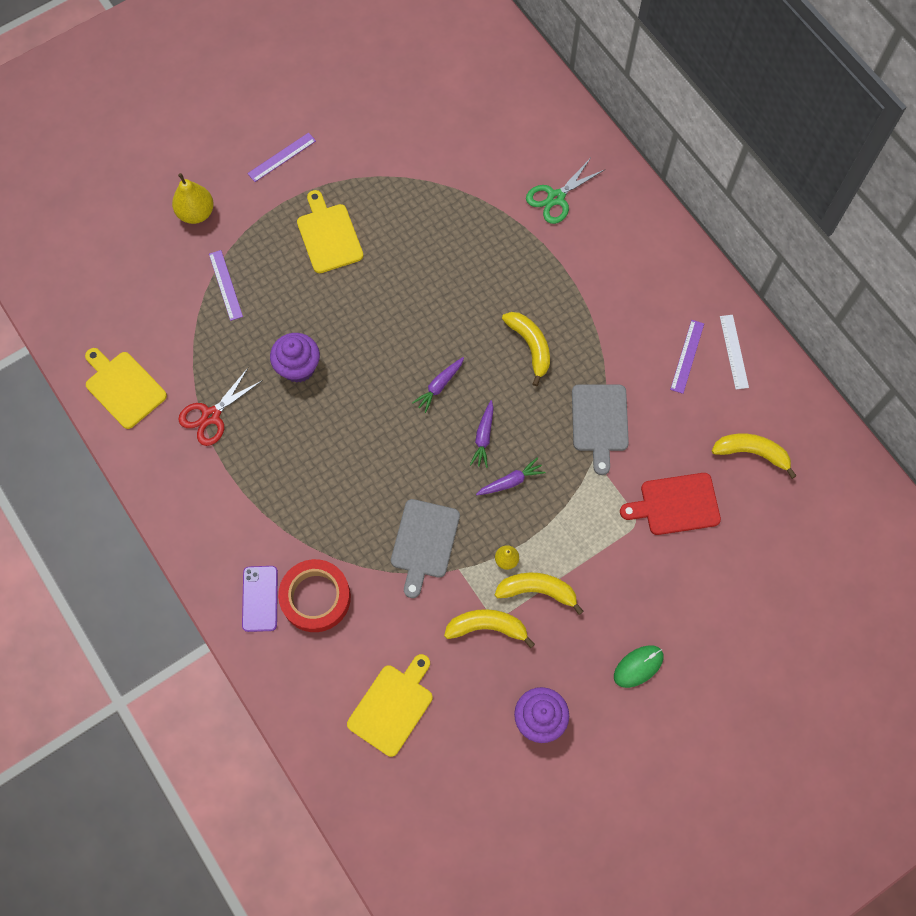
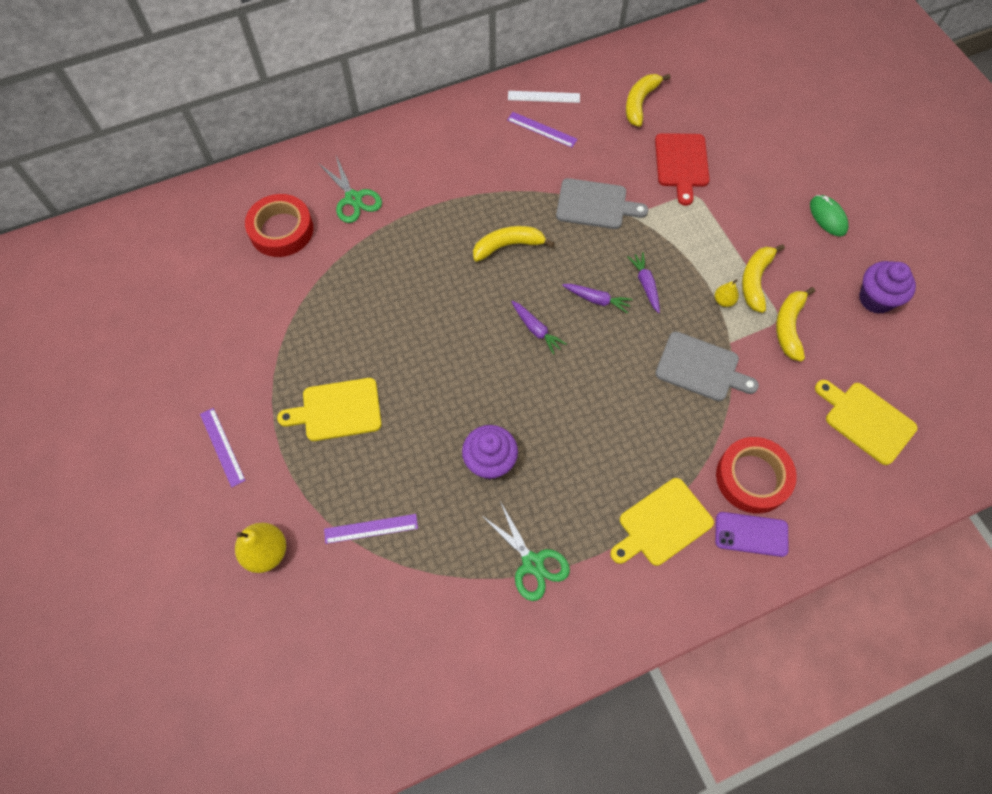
camera: 80 degrees left, 5 degrees down
(124, 387) = (479, 664): yellow cutting board -> yellow cutting board (662, 524)
(211, 416) = (532, 563): red scissors -> green scissors
(506, 146) = (281, 230): none -> red tape

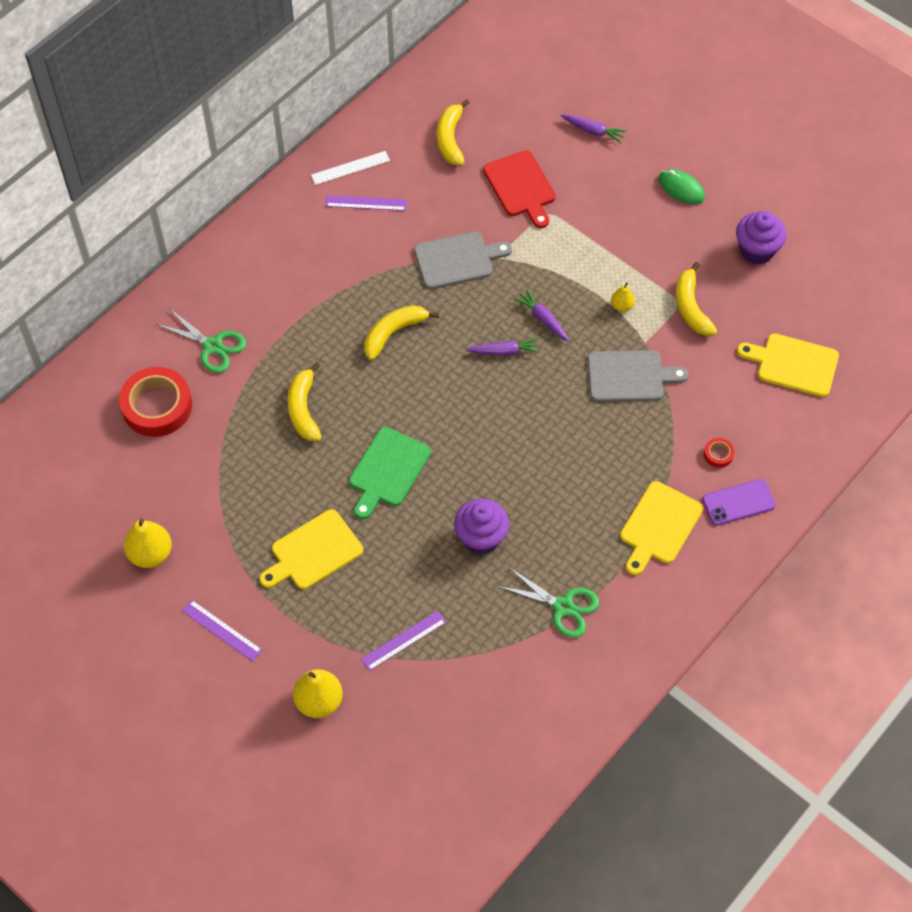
camera: 25 degrees left, 5 degrees down
(204, 353) = (150, 554): none -> yellow pear
(440, 364) = (387, 470): none -> green cutting board
(536, 330) = (462, 402): purple carrot -> purple carrot (593, 131)
(752, 477) = (718, 454): red tape -> red tape, size x0.42
(755, 281) = (642, 275): yellow banana -> yellow banana (303, 409)

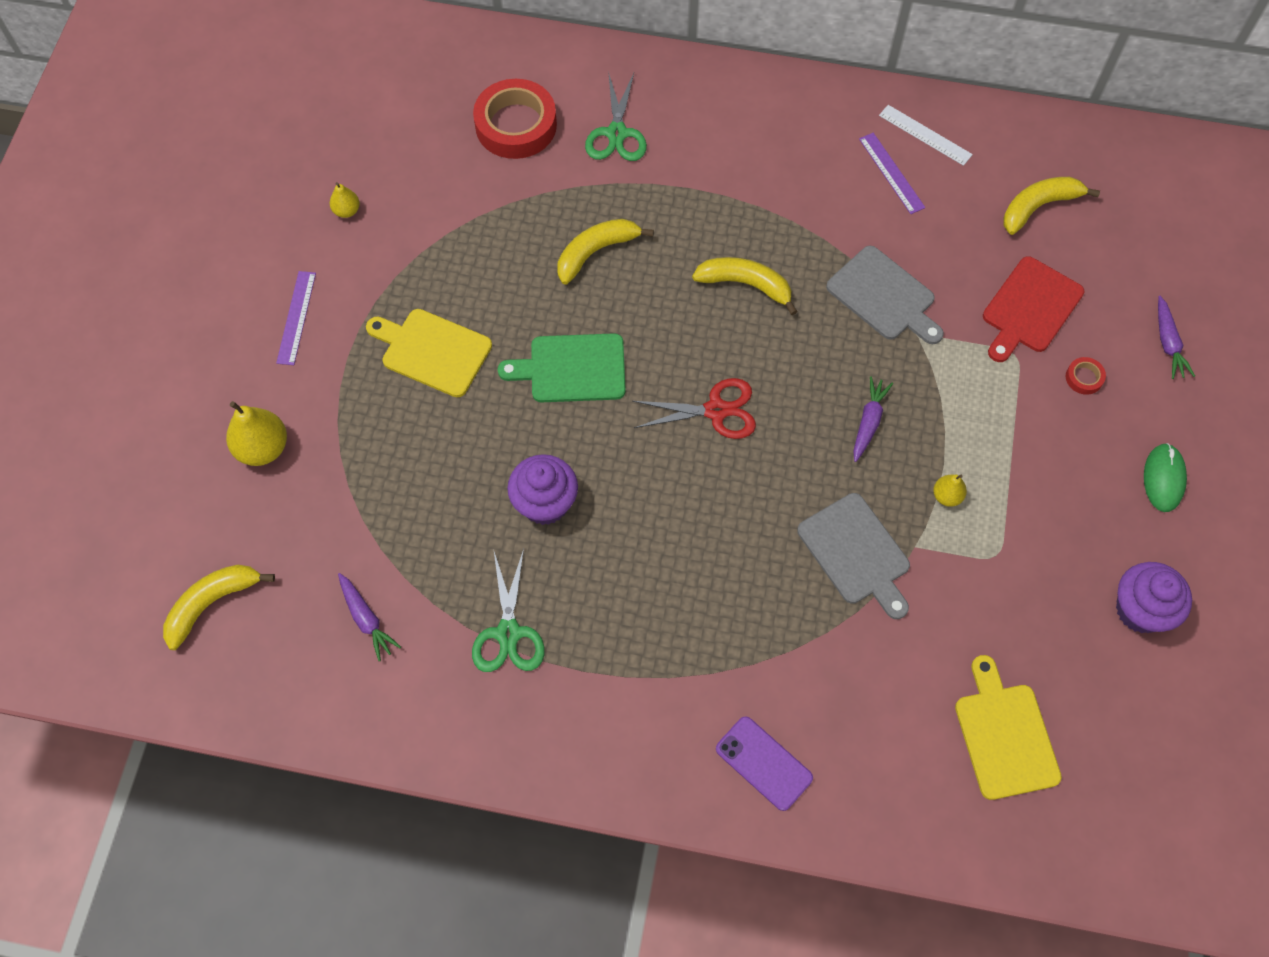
camera: 60 degrees right, 5 degrees up
(150, 554) = (347, 211): yellow pear -> yellow pear, size x0.55
(404, 640) = (376, 491): purple ruler -> none
(478, 400) = (716, 411): none -> red scissors
(504, 351) = (798, 405): purple carrot -> purple carrot (366, 619)
(659, 526) = (675, 686): yellow cutting board -> none
(691, 307) = (1001, 574): yellow banana -> yellow banana (212, 603)
(718, 454) = (816, 707): red tape -> red tape (1084, 378)

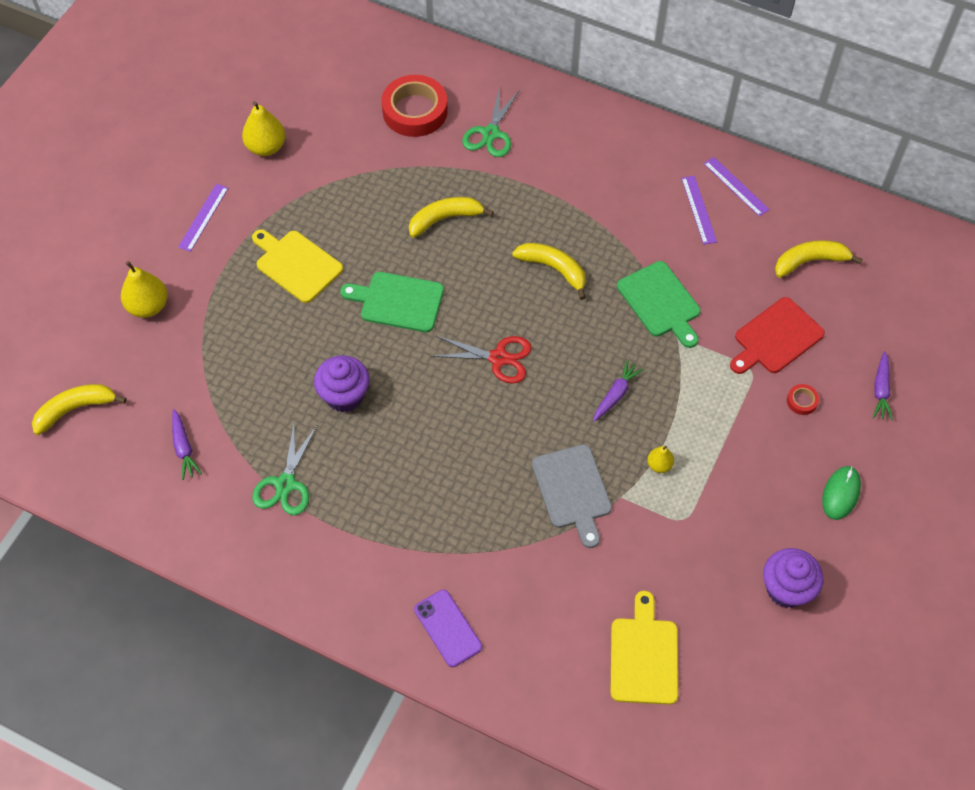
camera: 15 degrees right, 5 degrees down
(347, 211) = (266, 147): yellow pear -> yellow pear, size x1.83
(884, 296) = (660, 302): grey cutting board -> green cutting board
(925, 135) = (736, 186): white ruler -> purple ruler

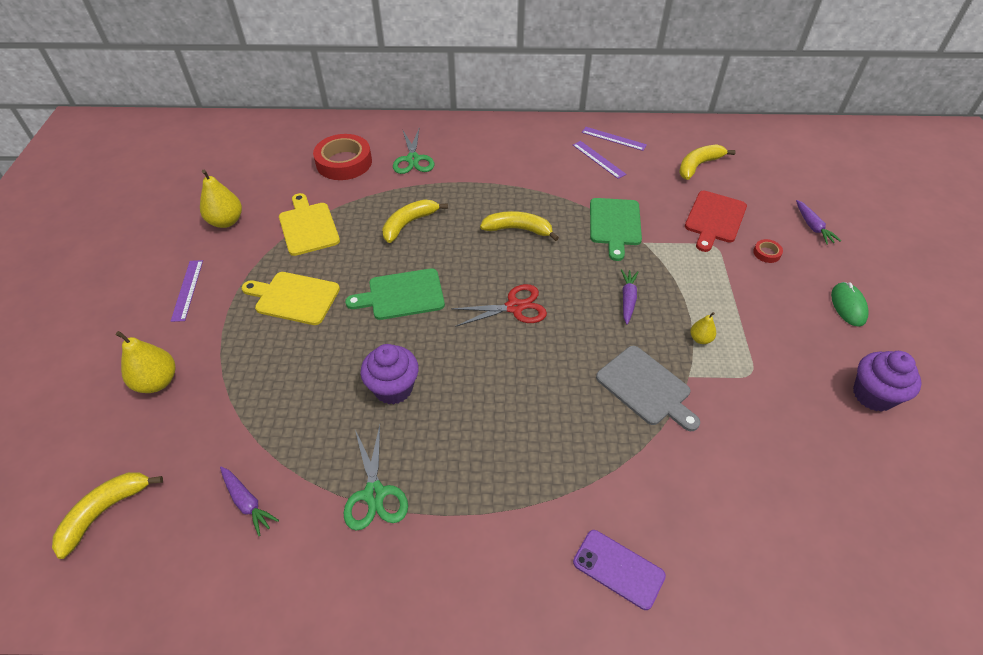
camera: 25 degrees left, 10 degrees down
(644, 656) = (811, 508): yellow cutting board -> yellow cutting board (308, 227)
(660, 302) = (614, 224): green cutting board -> green cutting board turned 60 degrees clockwise

